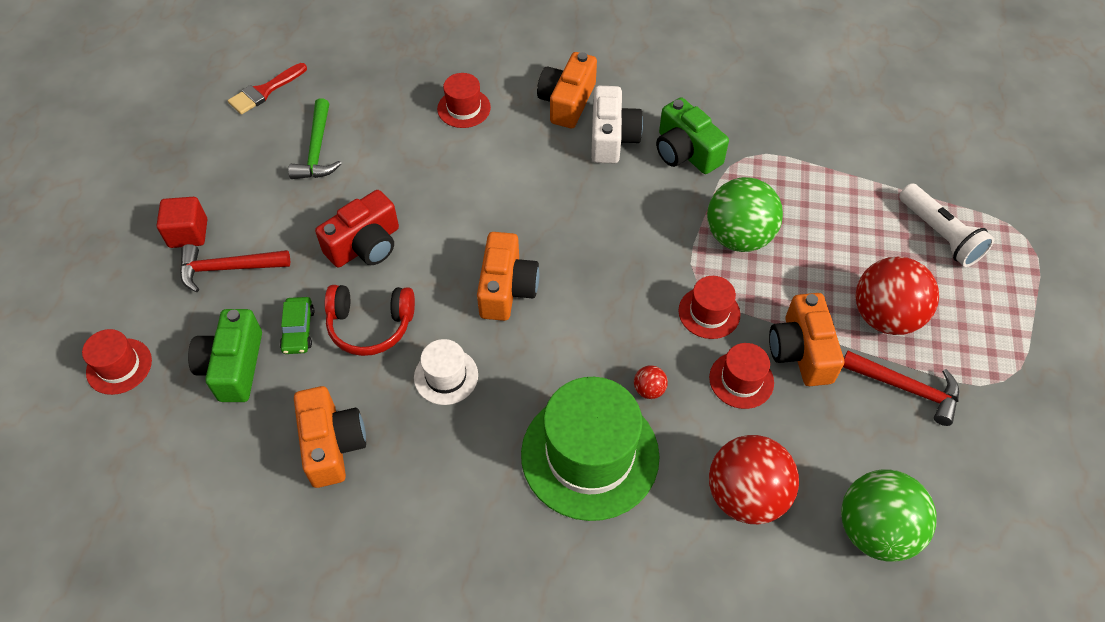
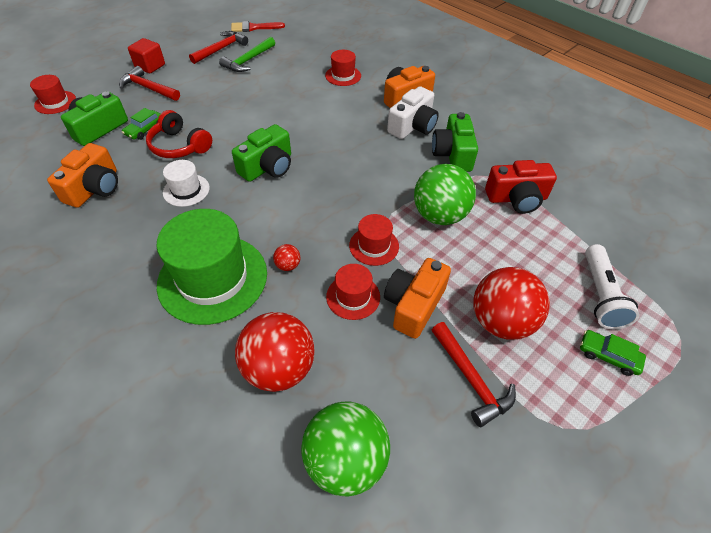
camera: 35 degrees right, 5 degrees down
(258, 151) = (221, 49): none -> red hammer
(365, 245) = (221, 110): red camera -> red camera (516, 198)
(506, 288) = (268, 167): orange camera -> green camera
(988, 291) = (608, 356): none -> green car

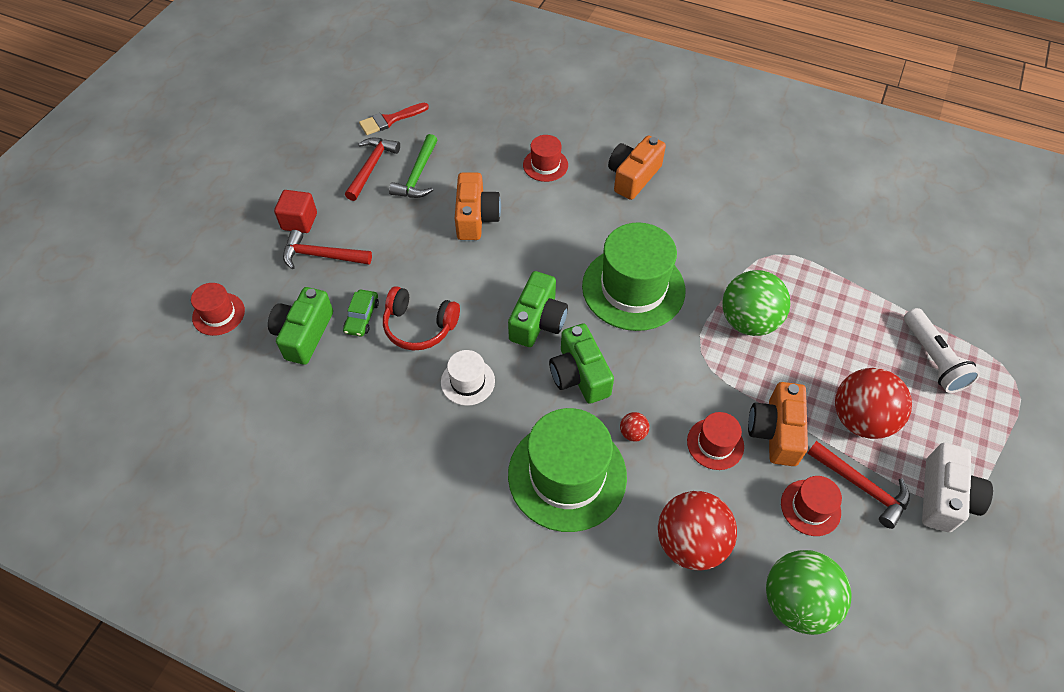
camera: 20 degrees left, 5 degrees up
(95, 188) = (362, 415): orange camera -> orange camera (476, 217)
(357, 166) = (633, 288): none -> green hat
(374, 246) = (703, 380): red hat -> red hat (810, 507)
(413, 126) = (663, 214): white camera -> white camera (944, 497)
(453, 154) = (723, 239): green camera -> green camera (579, 375)
(516, 198) = (812, 274): red camera -> none
(608, 356) = (963, 419): green car -> none

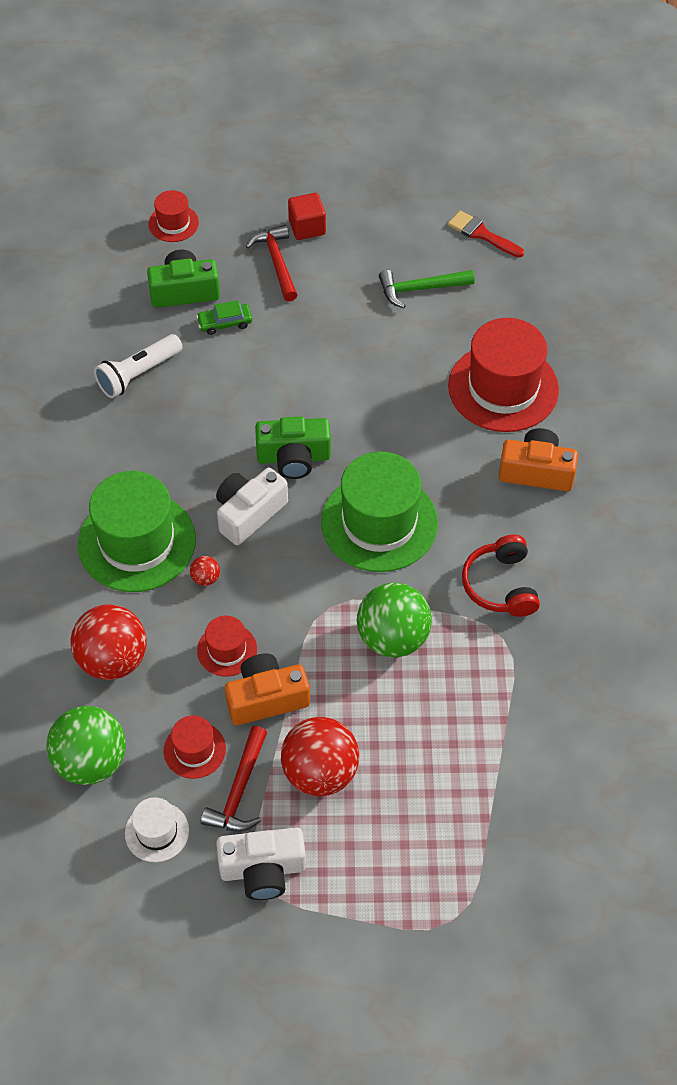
camera: 65 degrees right, 0 degrees up
(371, 167) = (408, 248): red hammer -> none
(419, 326) = (237, 369): red headphones -> red headphones (500, 585)
(467, 381) = (196, 430): white hat -> white hat (157, 832)
(476, 217) = (394, 358): orange camera -> none
(545, 165) = (503, 388): red hat -> red hat, size x2.04
(579, 375) = (249, 513): green camera -> white camera
(932, 359) = (437, 828): white flashlight -> white flashlight (138, 374)

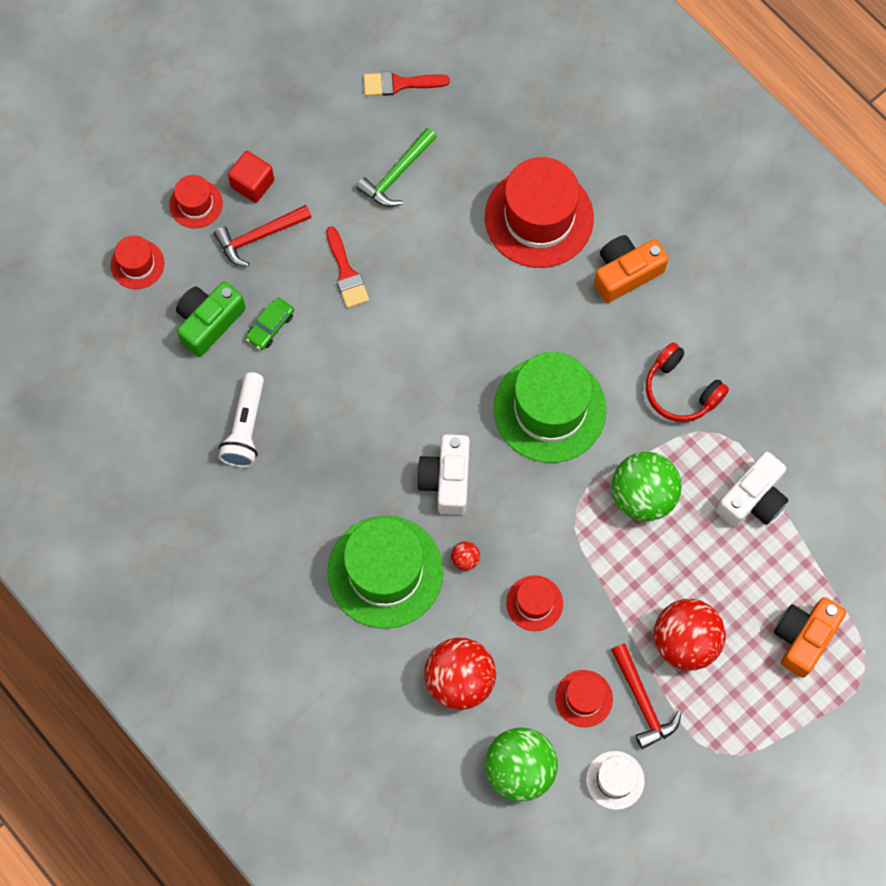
camera: 40 degrees left, 15 degrees up
(253, 214) = (196, 204): none -> red hat
(263, 870) = (711, 745): white camera -> white camera (753, 499)
(266, 698) = (597, 617): orange camera -> orange camera (803, 637)
(276, 262) = (259, 237): red hammer -> red hammer turned 60 degrees counterclockwise
(293, 457) = (436, 405): green camera -> none
(316, 326) = (346, 272): none -> red brush

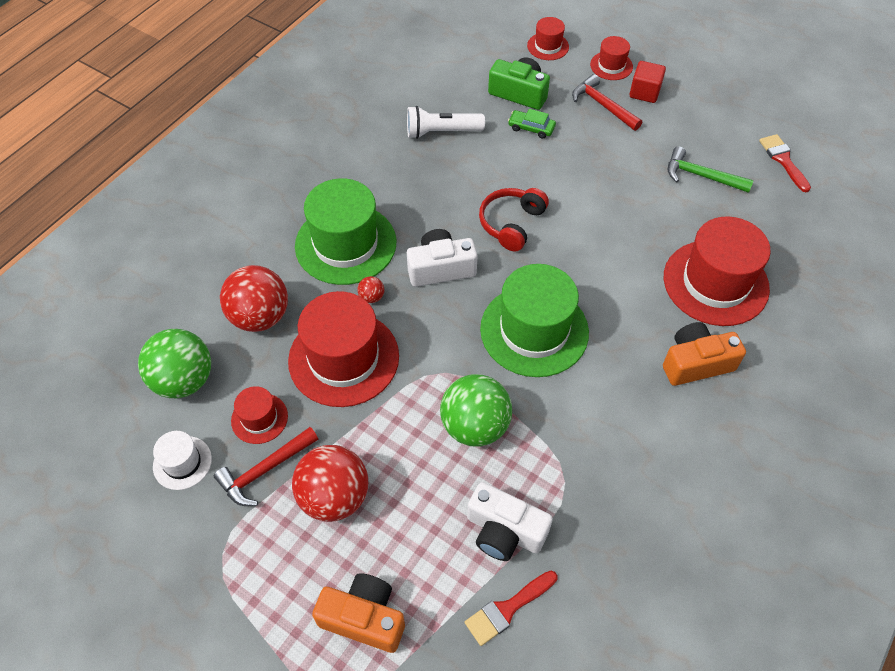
camera: 75 degrees right, 15 degrees down
(346, 272) = (598, 163): red brush -> red brush (507, 609)
(534, 603) = (343, 358): red hat -> red hat, size x2.04
(625, 273) = (696, 363): orange camera -> orange camera turned 60 degrees counterclockwise
(680, 391) = (596, 437): red headphones -> red headphones (511, 223)

